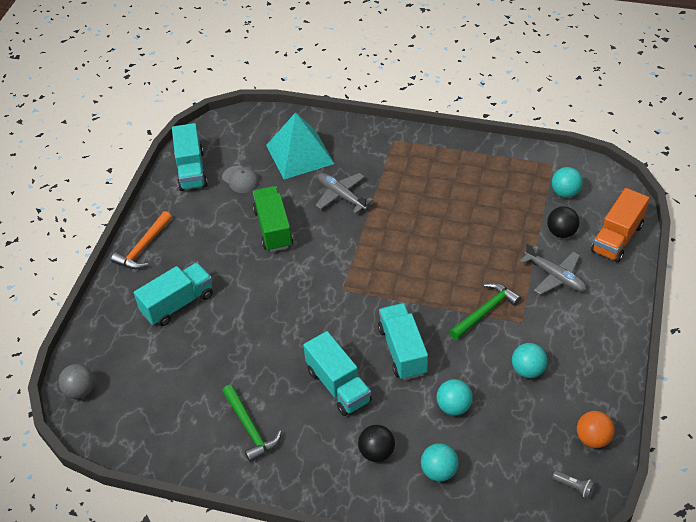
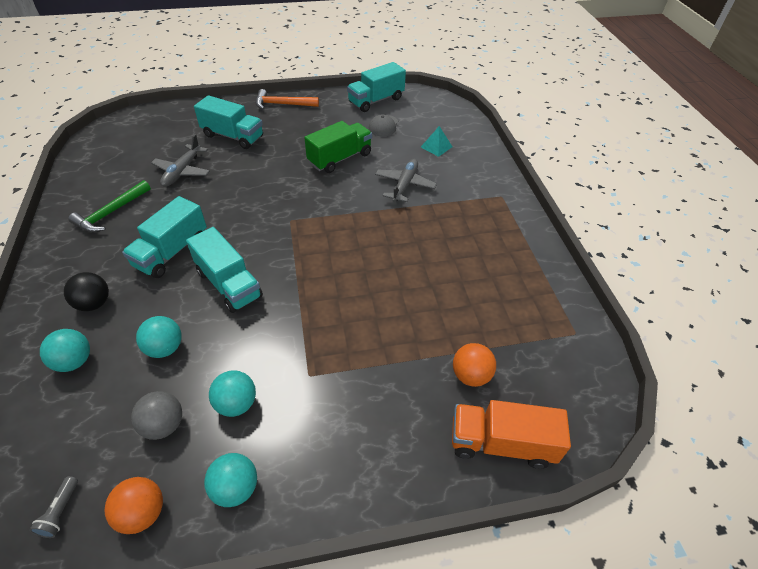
camera: 60 degrees right, 0 degrees up
(80, 391) = (133, 120): grey ball -> grey ball (164, 425)
(300, 154) = (436, 147): turquoise pyramid -> turquoise pyramid, size x0.45
(402, 351) = (229, 284): turquoise truck -> turquoise truck turned 90 degrees clockwise
(485, 311) = (309, 337): green hammer -> none
(554, 276) = (396, 389): grey plane -> grey plane (182, 171)
(561, 232) = (470, 375): black ball -> orange ball
(565, 192) = (538, 360): turquoise ball -> turquoise ball (236, 488)

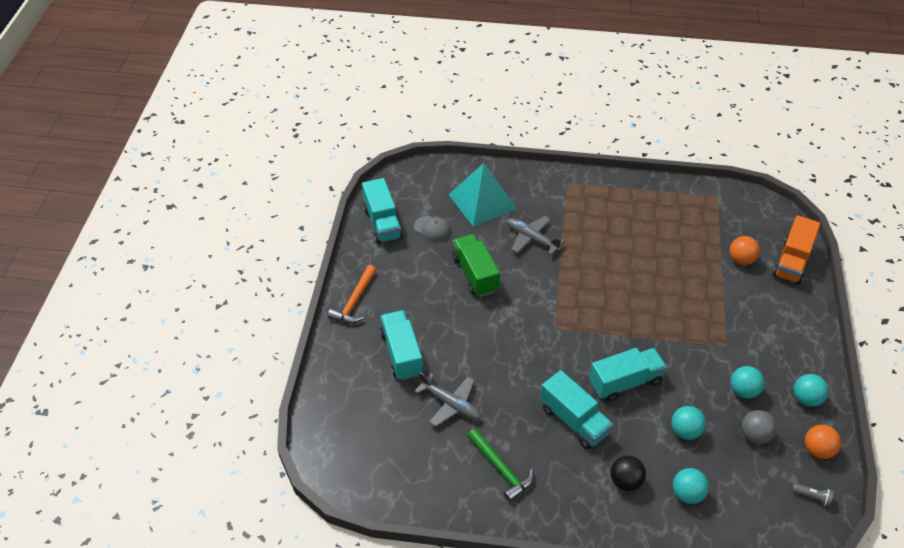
camera: 70 degrees left, 0 degrees up
(233, 136) = (401, 354): turquoise truck -> turquoise truck turned 60 degrees counterclockwise
(436, 147) = (482, 201): turquoise pyramid -> turquoise pyramid, size x2.24

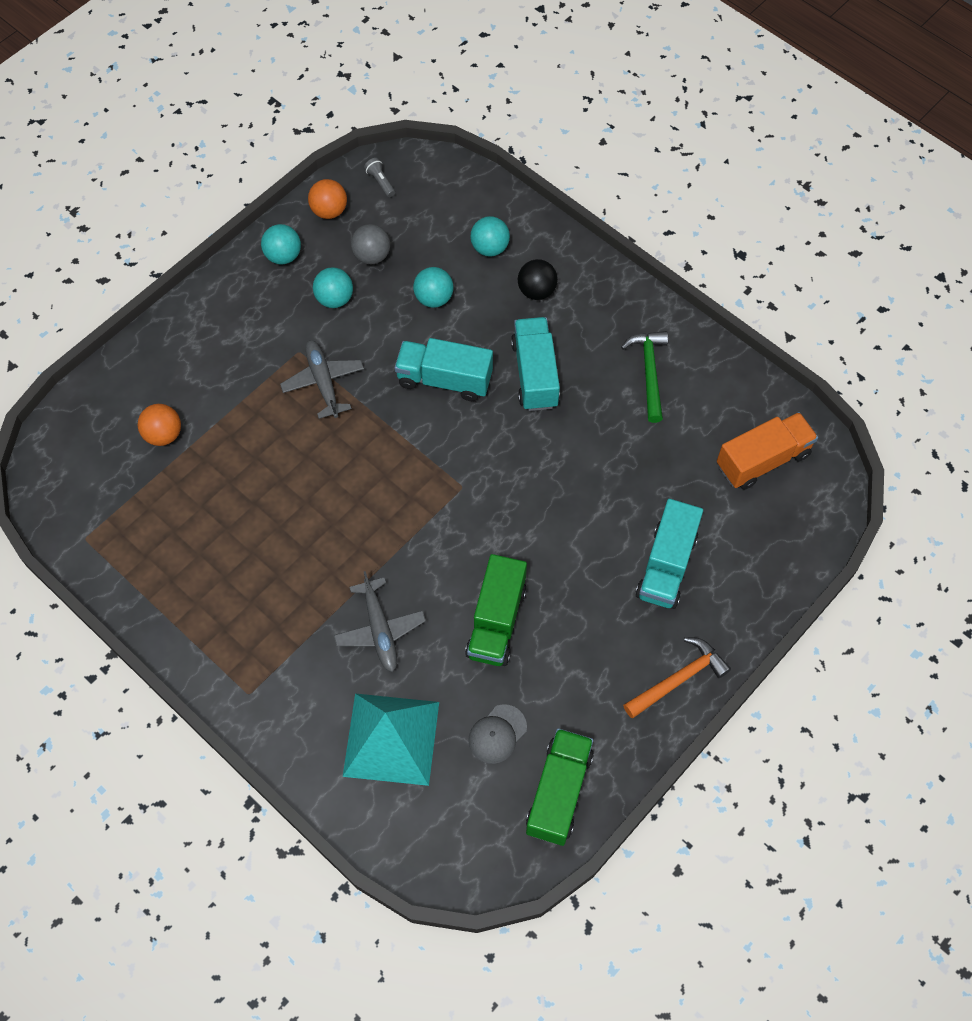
camera: 145 degrees left, 15 degrees up
(382, 223) = (558, 792): turquoise truck -> green truck
(432, 229) = (497, 734): grey cap -> grey cap turned 120 degrees counterclockwise
(450, 404) = (652, 470): grey plane -> grey plane (323, 382)
(792, 262) = (111, 396): orange truck -> orange truck (762, 460)

